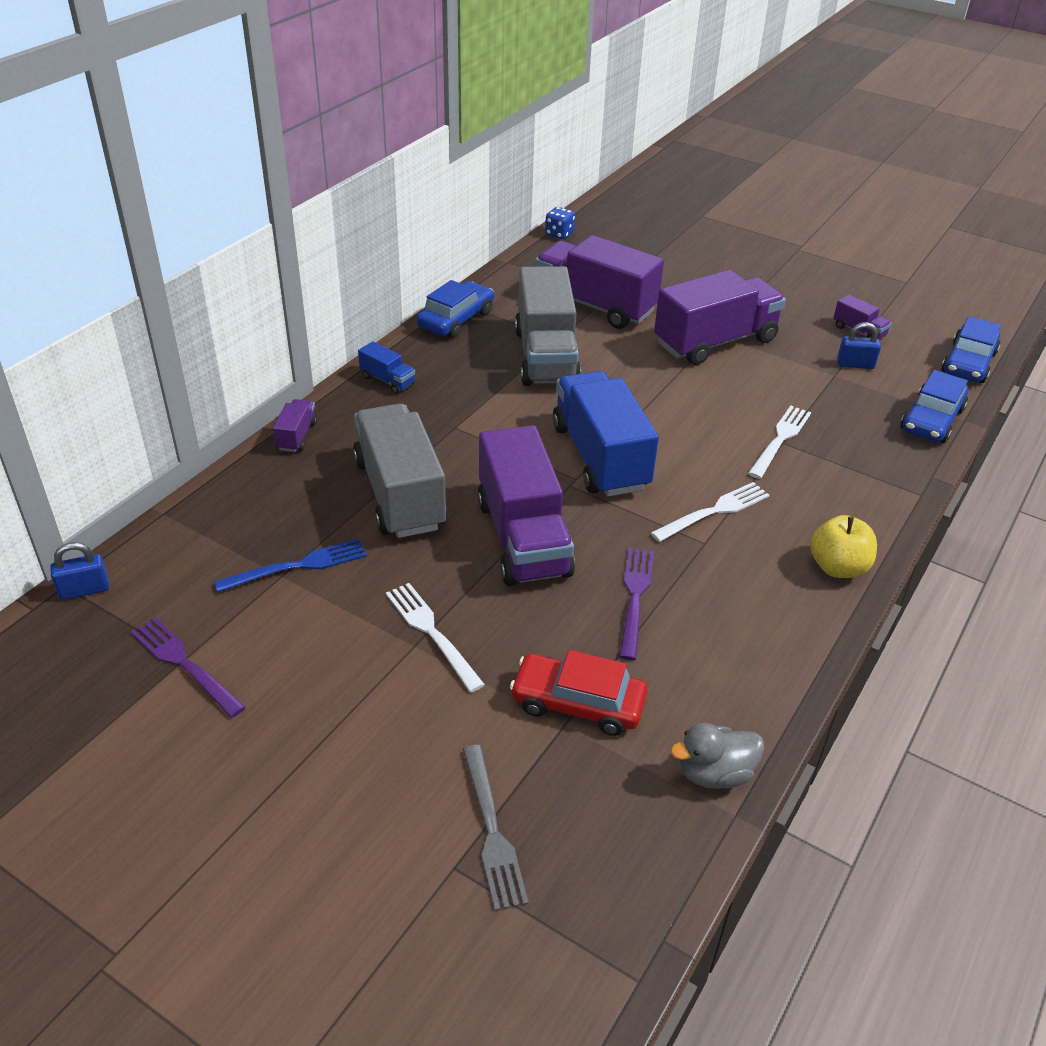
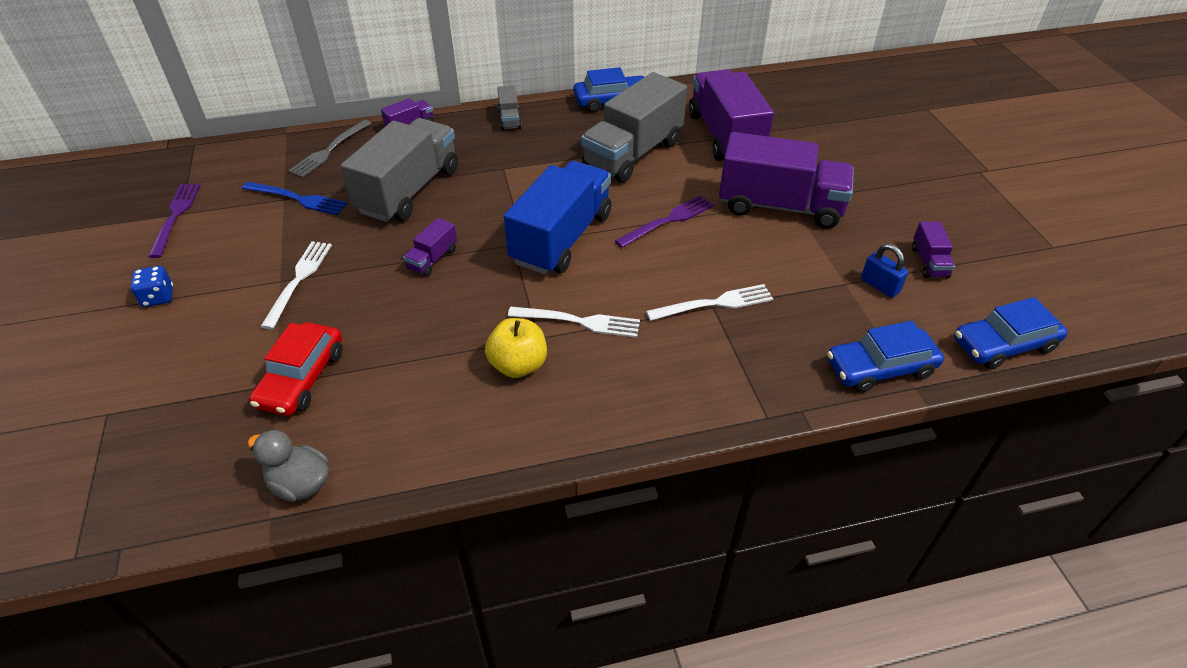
camera: 45 degrees right, 5 degrees up
(84, 590) = (197, 151): blue padlock -> none
(387, 380) = (509, 119): blue truck -> grey truck
(492, 831) = (150, 411): grey fork -> grey fork (329, 150)
(523, 538) = (432, 259): purple truck -> purple truck, size x0.43
(559, 234) = (779, 75): blue dice -> blue dice (158, 297)
(578, 703) = (302, 378): red car -> red car turned 135 degrees counterclockwise
(635, 597) = (436, 340): purple fork -> purple fork (668, 220)
(837, 567) = (604, 420): yellow apple -> yellow apple (518, 365)

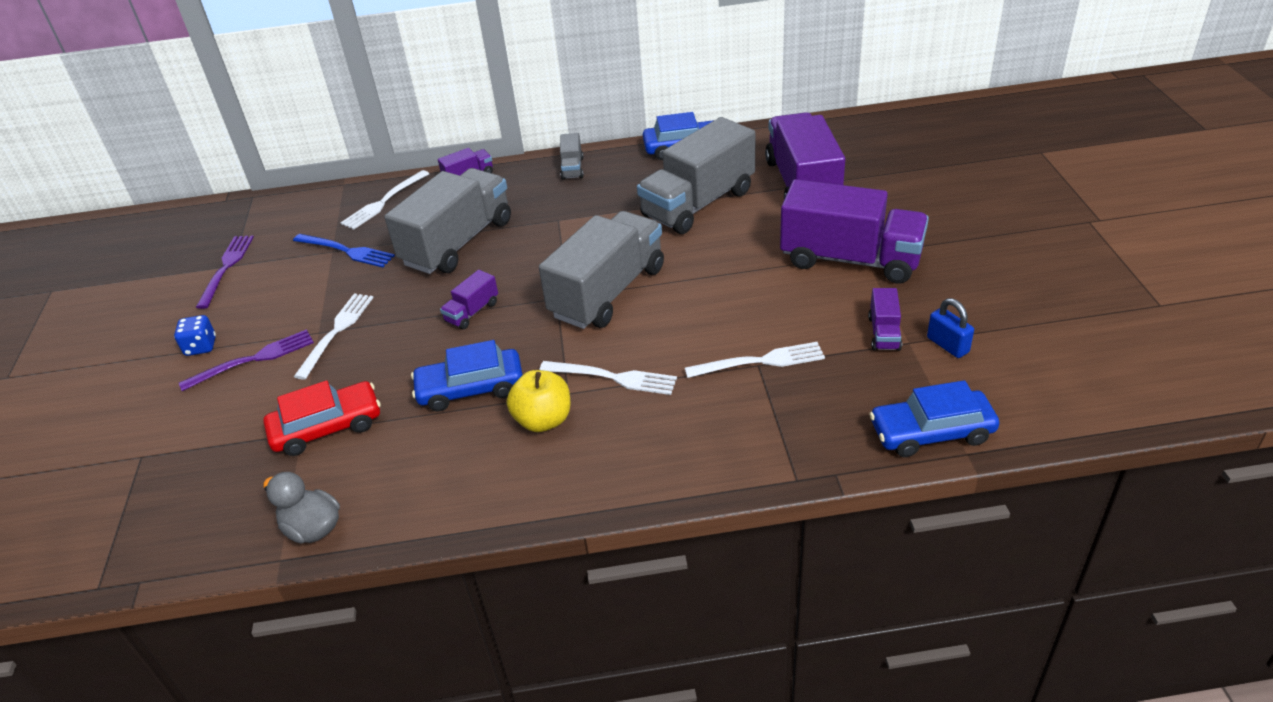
camera: 10 degrees right, 5 degrees down
(302, 378) = (327, 427): red car -> red car turned 135 degrees counterclockwise
(329, 150) = (383, 202): grey fork -> white fork
(562, 238) = (608, 292): blue truck -> grey truck
(668, 220) = (724, 274): purple fork -> purple fork (253, 359)
(929, 262) = (1009, 320): purple truck -> purple truck (884, 333)
(1003, 344) = (1078, 410): blue car -> blue car (470, 388)

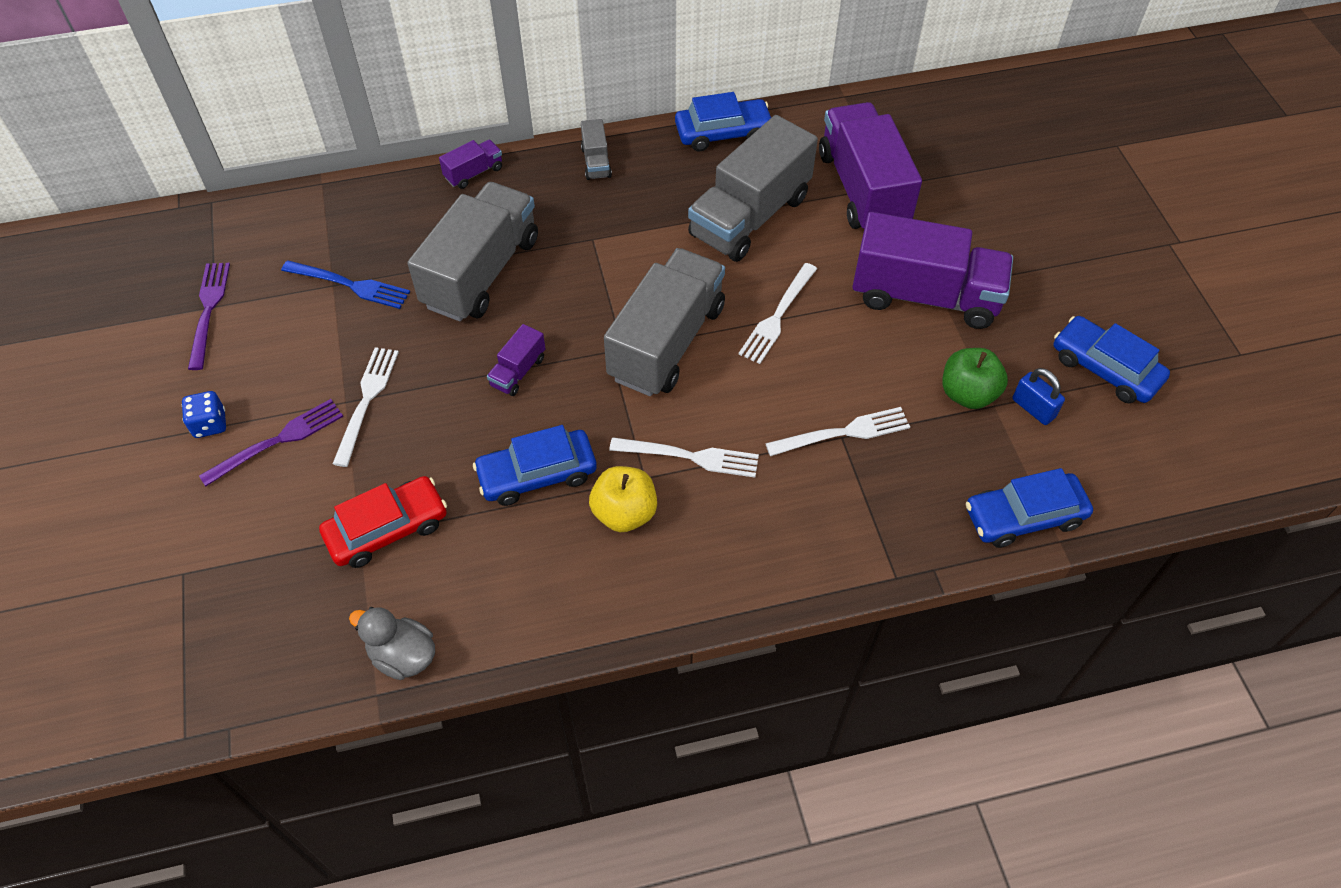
camera: 10 degrees left, 15 degrees up
(383, 202) = (378, 211): white fork -> white fork (777, 317)
(884, 333) = (968, 394): purple truck -> green apple
(1021, 315) = (1105, 368): none -> blue car

